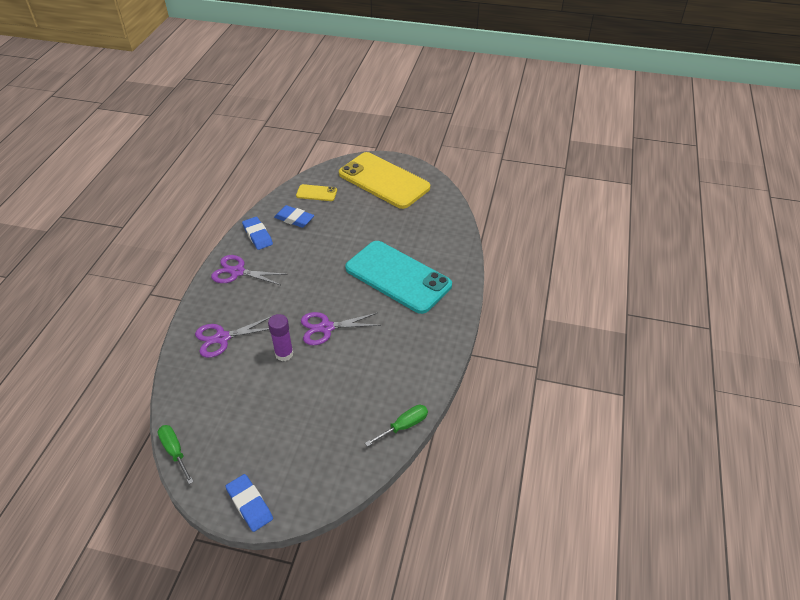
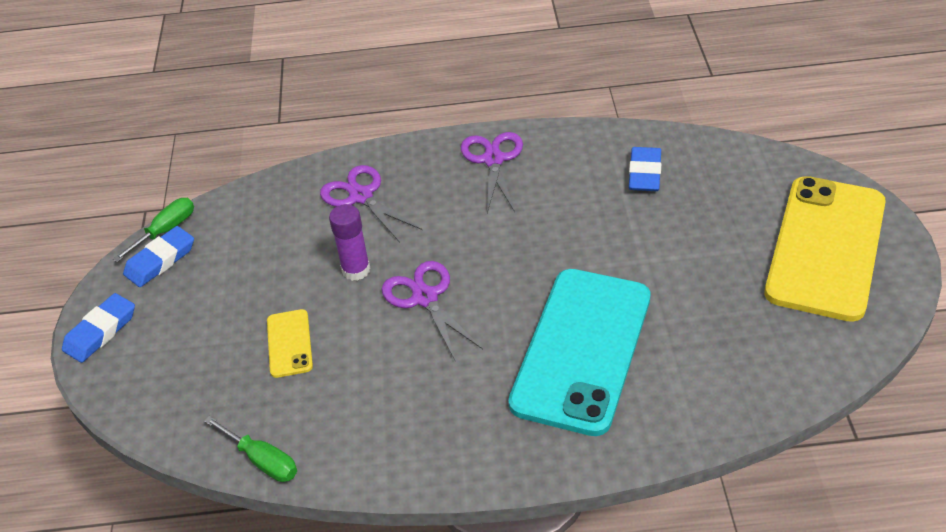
camera: 75 degrees right, 0 degrees up
(257, 235) = (581, 149): blue eraser -> blue eraser (160, 260)
(316, 193) = (726, 175): yellow phone -> yellow phone (289, 343)

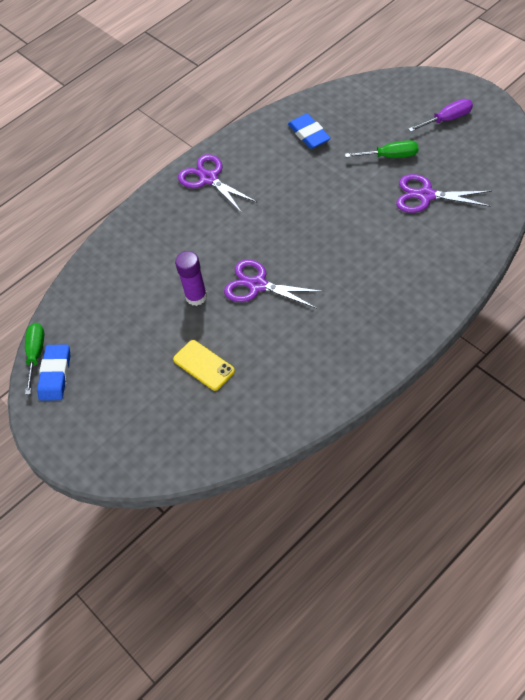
camera: 35 degrees left, 10 degrees up
(100, 331) = (67, 443): blue eraser -> none
(262, 460) = (264, 438): green screwdriver -> green screwdriver (391, 156)
(361, 196) = (148, 251): purple scissors -> purple scissors (426, 195)
(582, 350) = (378, 255): turquoise phone -> none
(825, 247) = (447, 119): yellow phone -> purple screwdriver

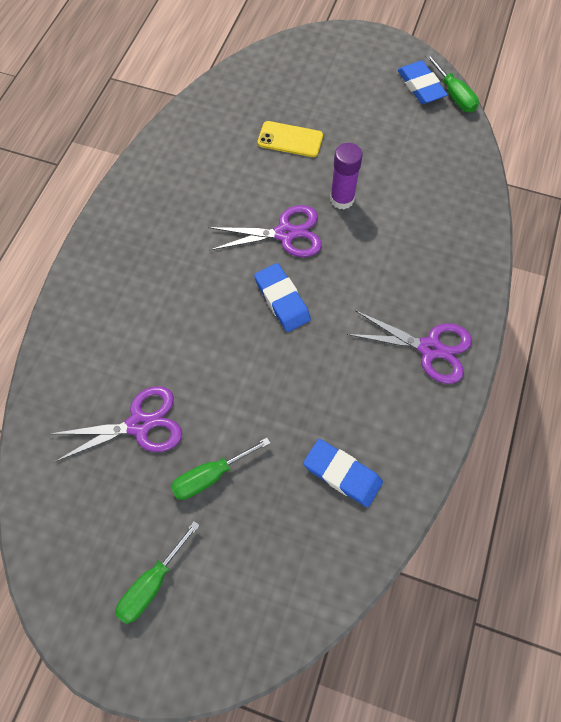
camera: 145 degrees right, 10 degrees up
(288, 239) = (282, 300): none -> blue eraser
(447, 119) = (152, 583): purple screwdriver -> green screwdriver

